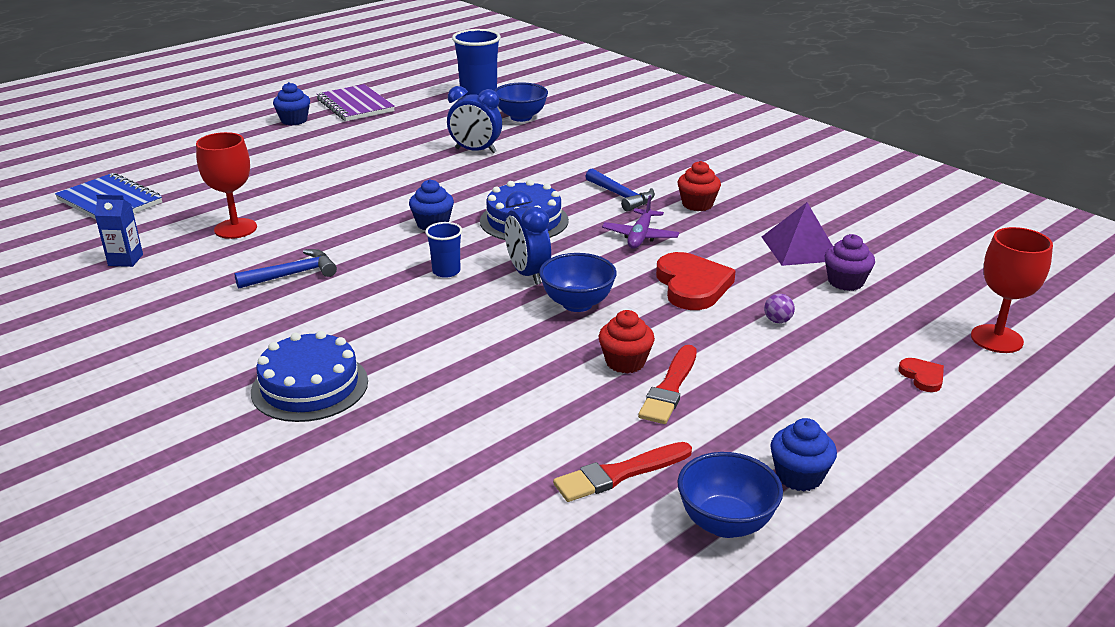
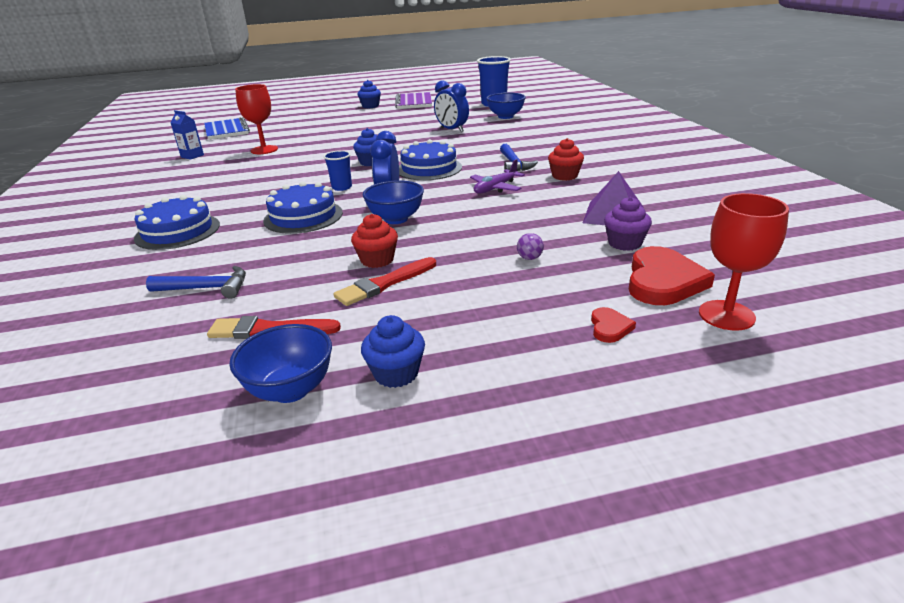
camera: 30 degrees right, 0 degrees up
(293, 274) = (258, 175): blue hammer -> blue hammer (207, 288)
(455, 325) = (303, 216): none -> blue cake
(692, 285) = (492, 223): red heart -> red heart (663, 281)

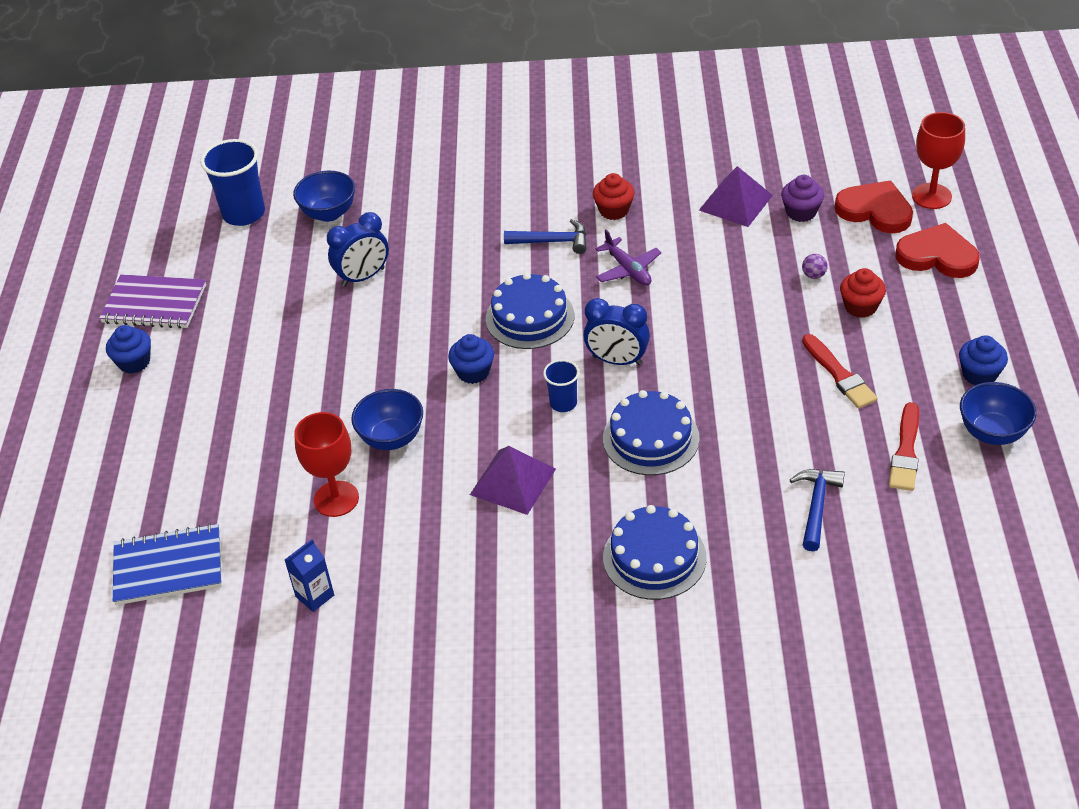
camera: 75 degrees left, 15 degrees up
(268, 184) = (513, 481): none -> purple pyramid
(377, 260) = (788, 377): red cupcake -> red cupcake (860, 307)
(396, 219) = (689, 358): blue bowl -> blue bowl (392, 438)
(609, 327) = (937, 256): red heart -> red heart, size x2.08

